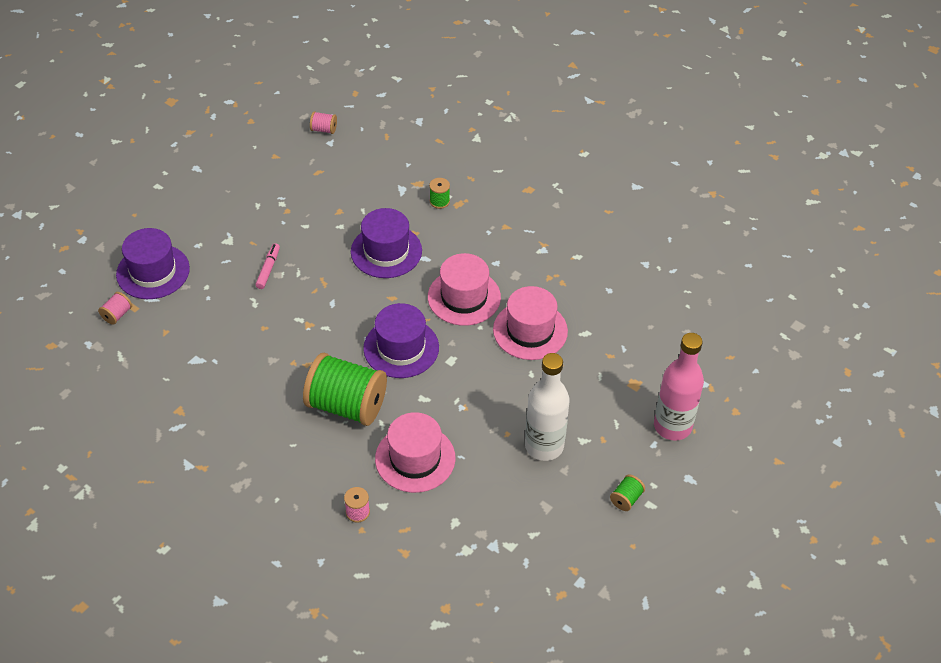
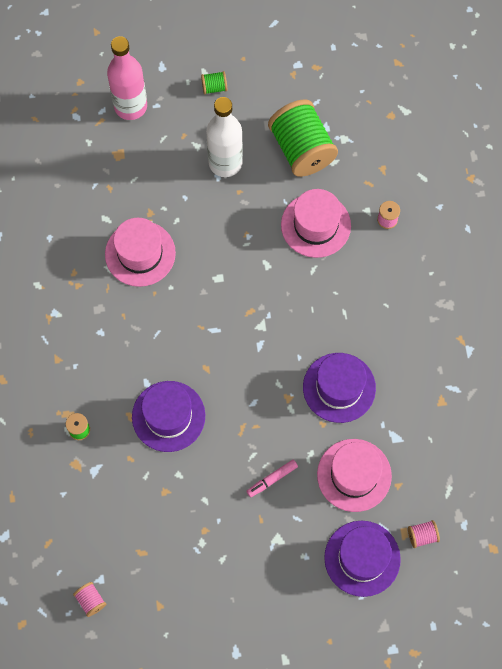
camera: 135 degrees left, 20 degrees up
(347, 405) = (323, 304): green spool -> green spool (301, 149)
(401, 348) = (242, 318): purple hat -> purple hat (339, 387)
(464, 297) = (155, 322): pink hat -> pink hat (354, 475)

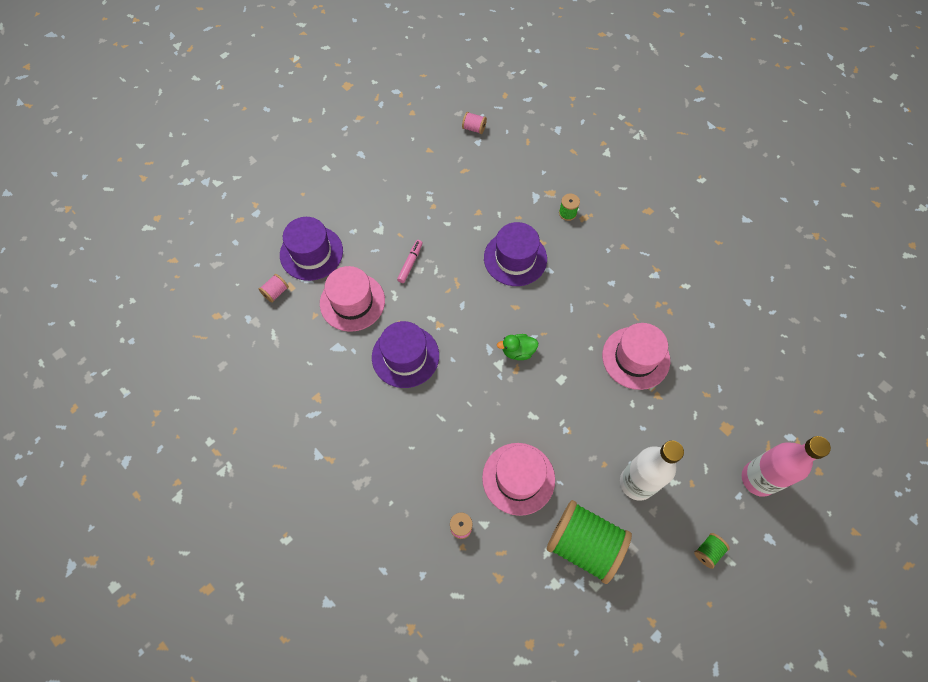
camera: 145 degrees right, 5 degrees down
(236, 326) = (518, 351): none -> green duck

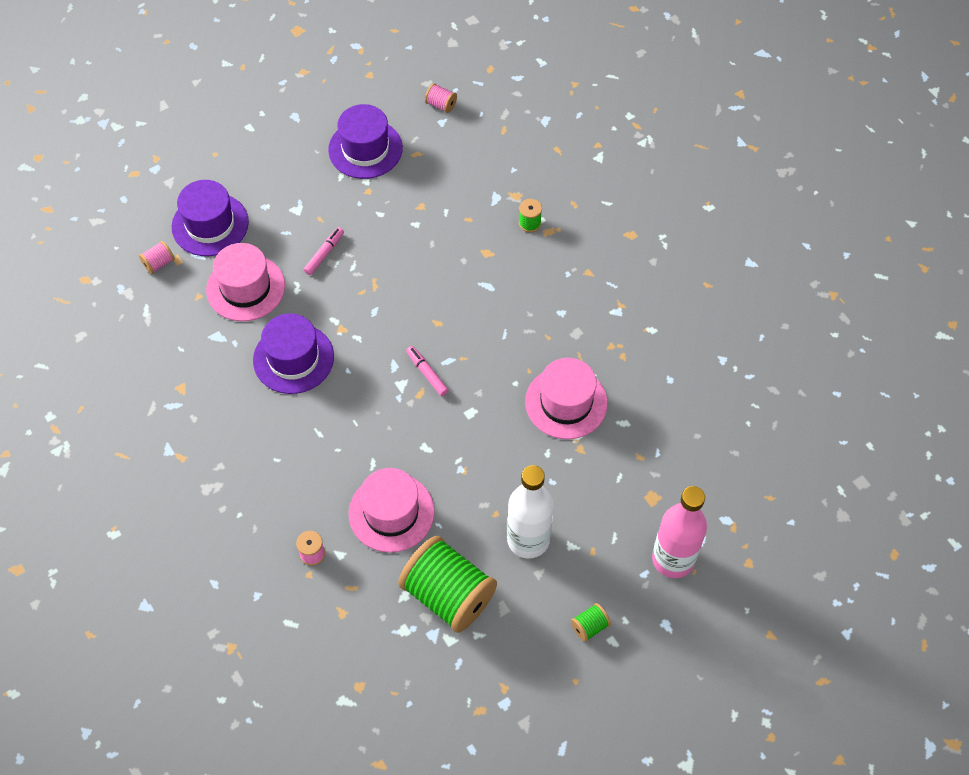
camera: 10 degrees right, 5 degrees down
(515, 258) = (451, 267): purple hat -> purple hat (365, 149)
(518, 351) = (427, 373): green duck -> pink marker

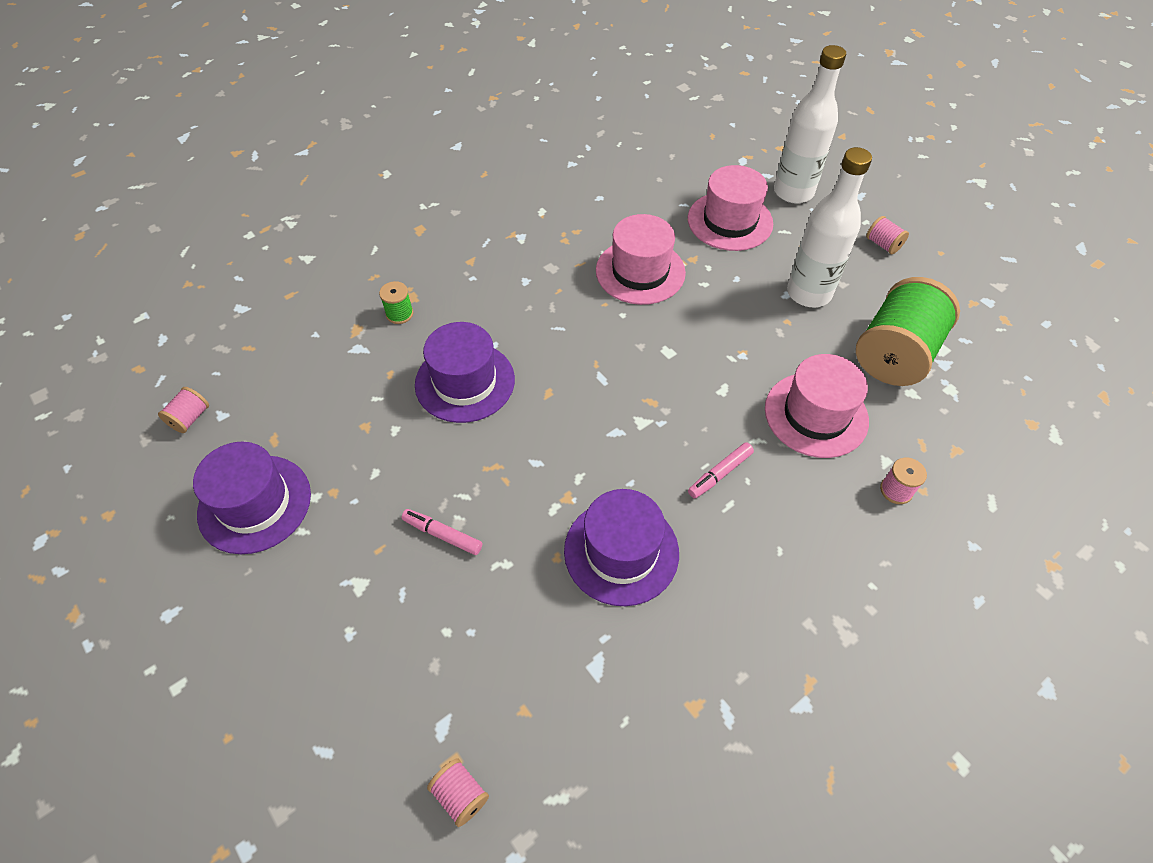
camera: 95 degrees left, 5 degrees down
(210, 224) = (381, 717): purple hat -> purple hat (465, 382)
(245, 288) = (505, 637): pink hat -> pink hat (730, 221)
(427, 373) = (622, 396): pink marker -> pink marker (719, 474)
(589, 626) = (883, 244): green spool -> pink spool
(673, 559) = (793, 192): pink bottle -> white bottle

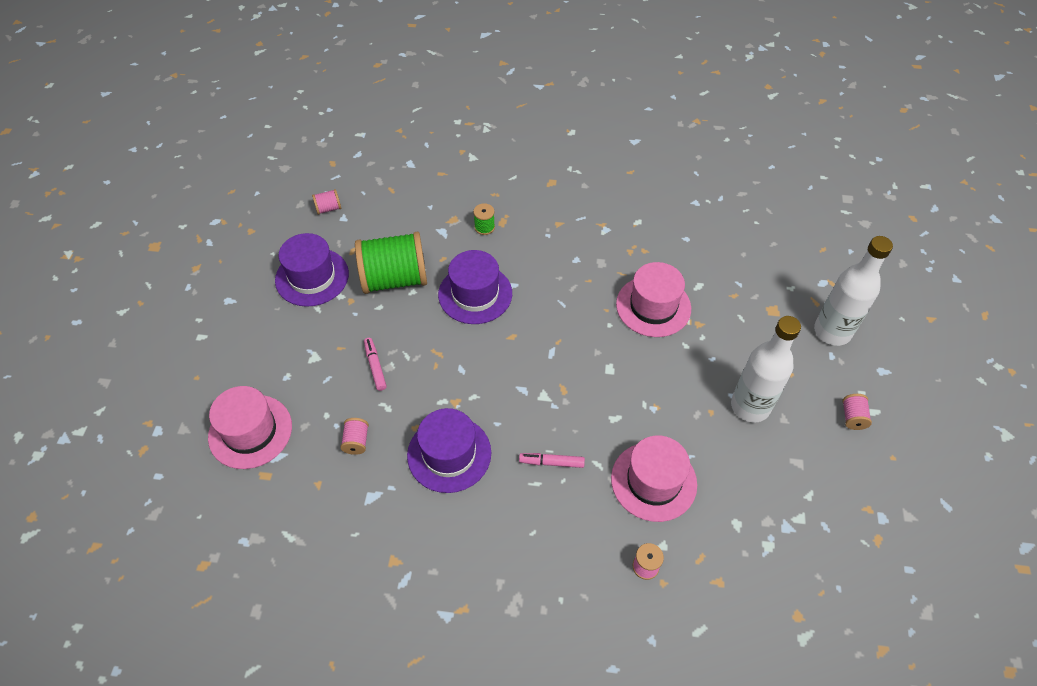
camera: 45 degrees right, 0 degrees up
(460, 795) = (253, 492): pink spool -> pink spool (356, 441)
(730, 221) = (757, 318): pink hat -> pink hat (250, 431)
(895, 354) = (759, 491): green spool -> green spool (395, 279)

